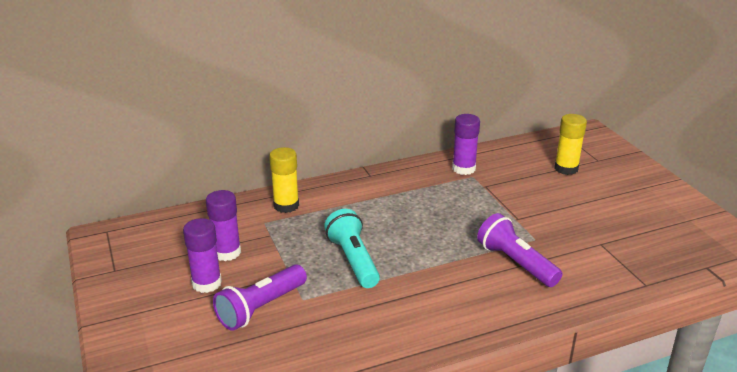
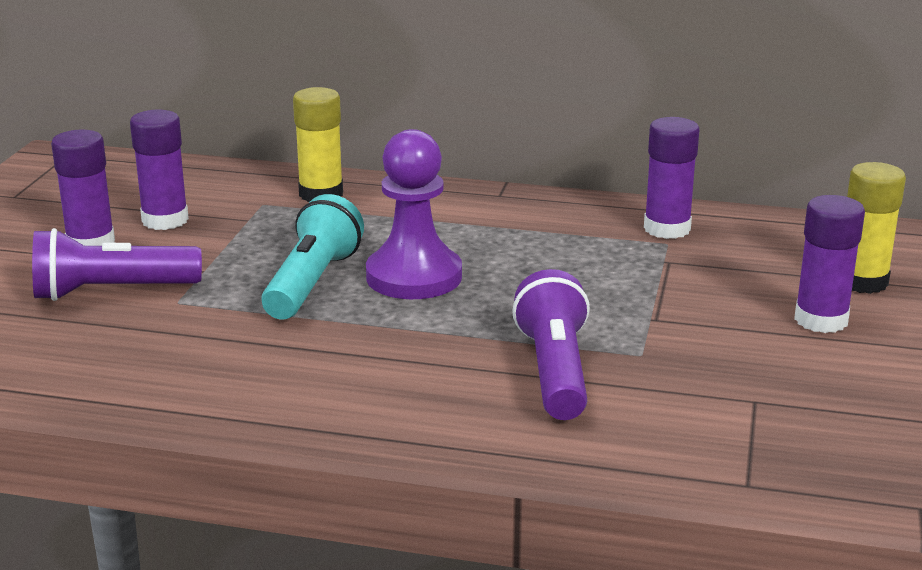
camera: 35 degrees right, 5 degrees down
(394, 237) = (414, 277): none -> purple pawn
(575, 194) = (821, 320): none -> purple glue stick

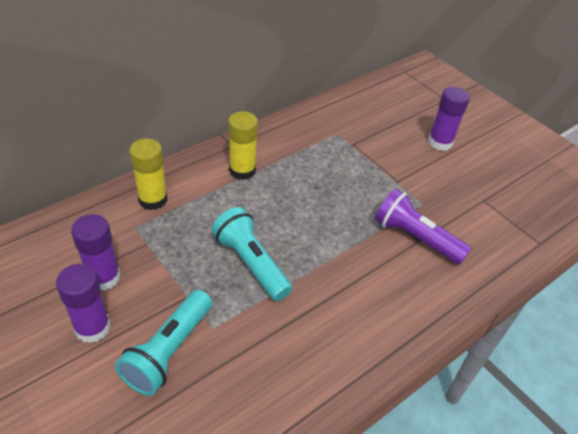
camera: 55 degrees left, 20 degrees up
(111, 292) = (169, 351): purple flashlight -> turquoise flashlight
(414, 277) = (284, 224): purple pawn -> none
(667, 229) = (325, 125): purple glue stick -> none
(862, 282) = (421, 113): yellow glue stick -> yellow glue stick (242, 170)

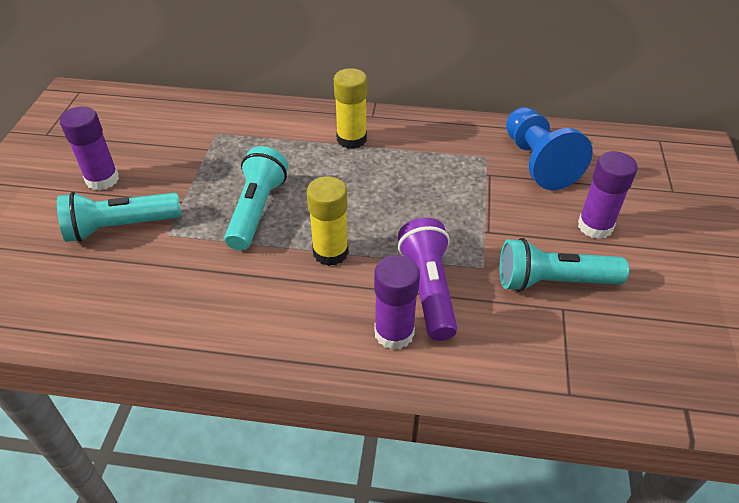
camera: 50 degrees right, 0 degrees up
(103, 277) = (151, 153): purple glue stick -> purple glue stick (394, 333)
(153, 199) = (254, 121): yellow glue stick -> yellow glue stick (330, 252)
(367, 120) = (538, 162): none -> blue pawn
(462, 188) = (553, 282): none -> turquoise flashlight

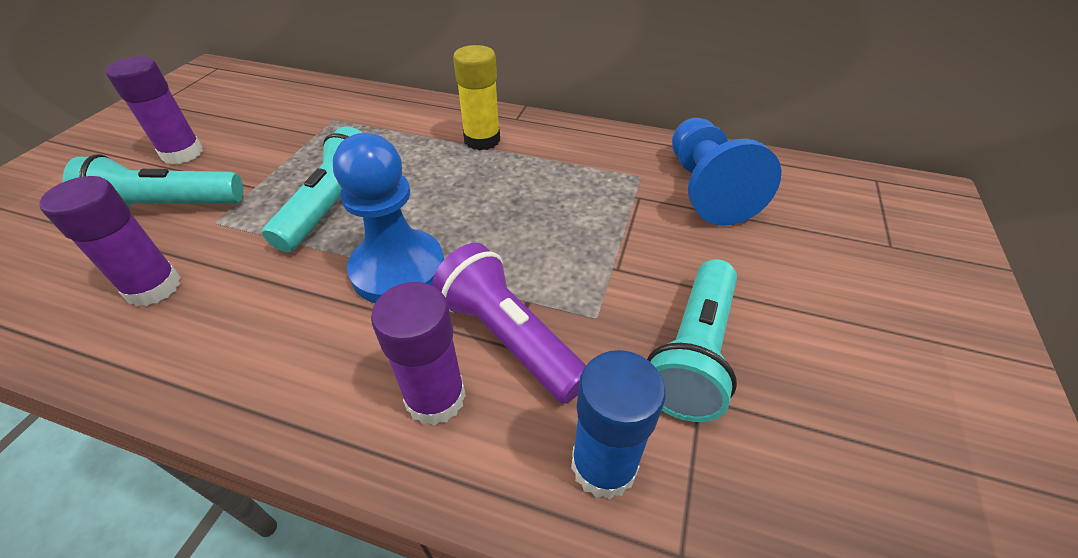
camera: 10 degrees right, 0 degrees up
(330, 252) = (398, 269): yellow glue stick -> blue pawn
(428, 289) = (508, 338): purple flashlight -> purple flashlight turned 45 degrees counterclockwise
(513, 355) = (603, 465): none -> blue glue stick
(553, 282) = (693, 353): turquoise flashlight -> turquoise flashlight turned 75 degrees counterclockwise
(595, 226) = (770, 280): purple glue stick -> purple glue stick (153, 287)

